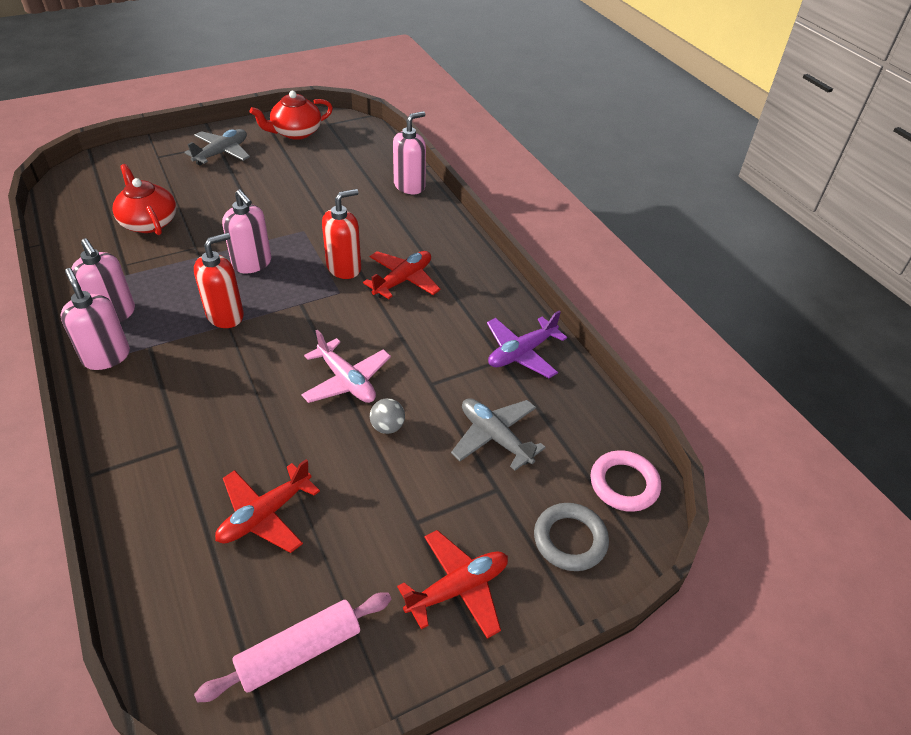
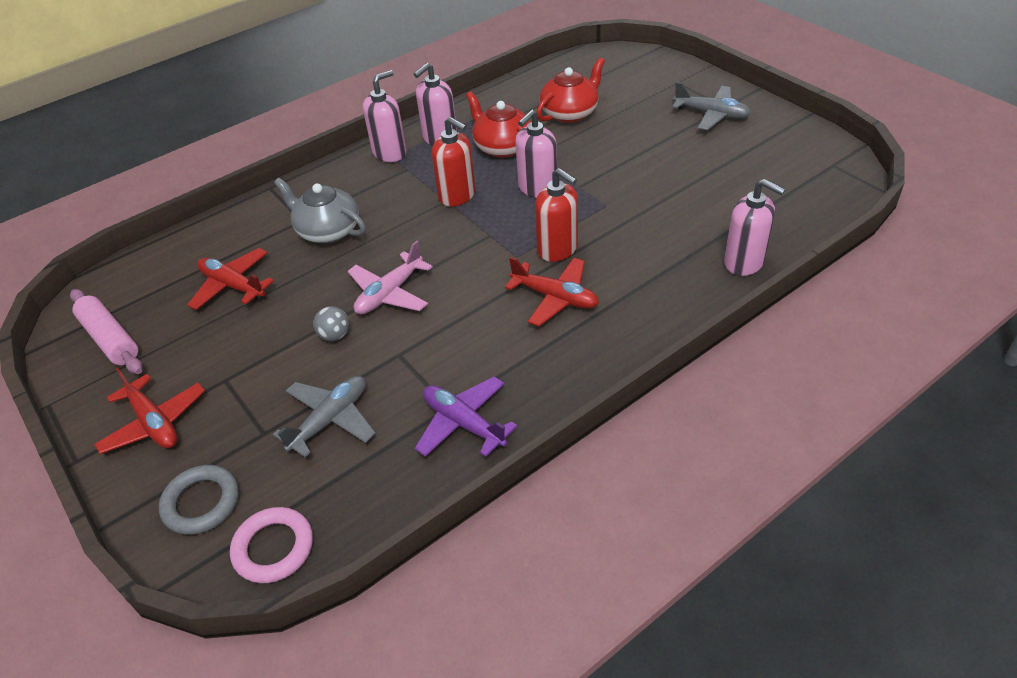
camera: 85 degrees right, 0 degrees up
(216, 422) = (327, 230): none -> grey teapot
(295, 132) = (792, 148): red teapot -> red teapot (502, 147)

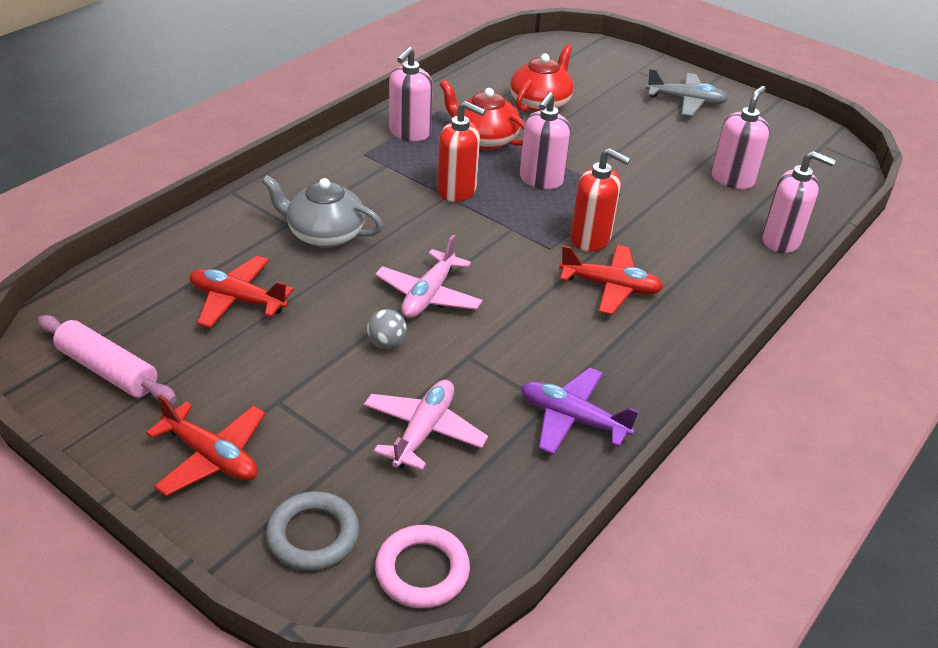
camera: 20 degrees left, 5 degrees down
(330, 420) = (423, 431): grey plane -> pink plane
(390, 153) = (359, 149): pink soap dispenser -> pink soap dispenser (732, 179)

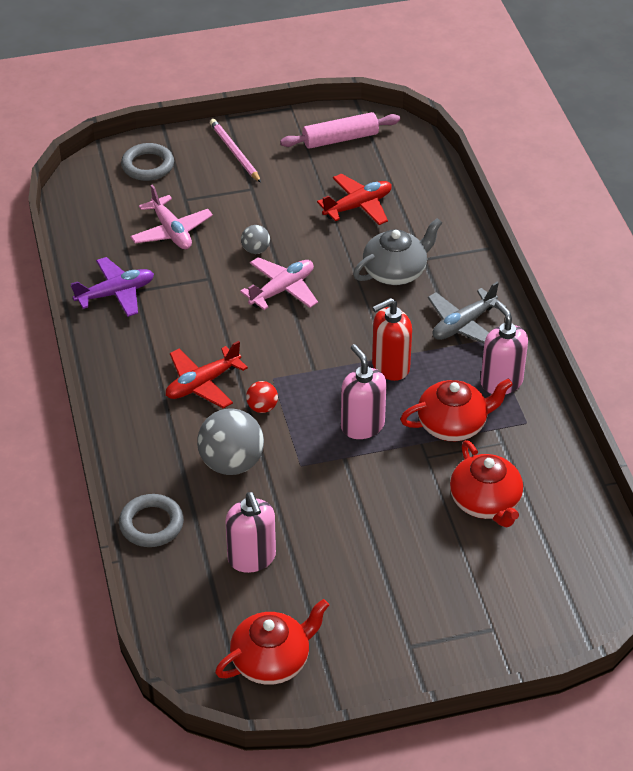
camera: 130 degrees right, 5 degrees up
(211, 457) = (234, 152): red plane -> pink pencil
(422, 571) = (88, 190): pink ring -> none
(429, 295) = (282, 290): pink plane -> pink plane turned 75 degrees clockwise
(590, 239) = (262, 407): red soap dispenser -> red ball
(668, 228) = (231, 463): none -> grey ball
(685, 102) = (401, 625): grey plane -> grey plane (463, 325)
(781, 240) = (151, 524): pink soap dispenser -> grey ring
(788, 138) = (272, 660): none -> red teapot

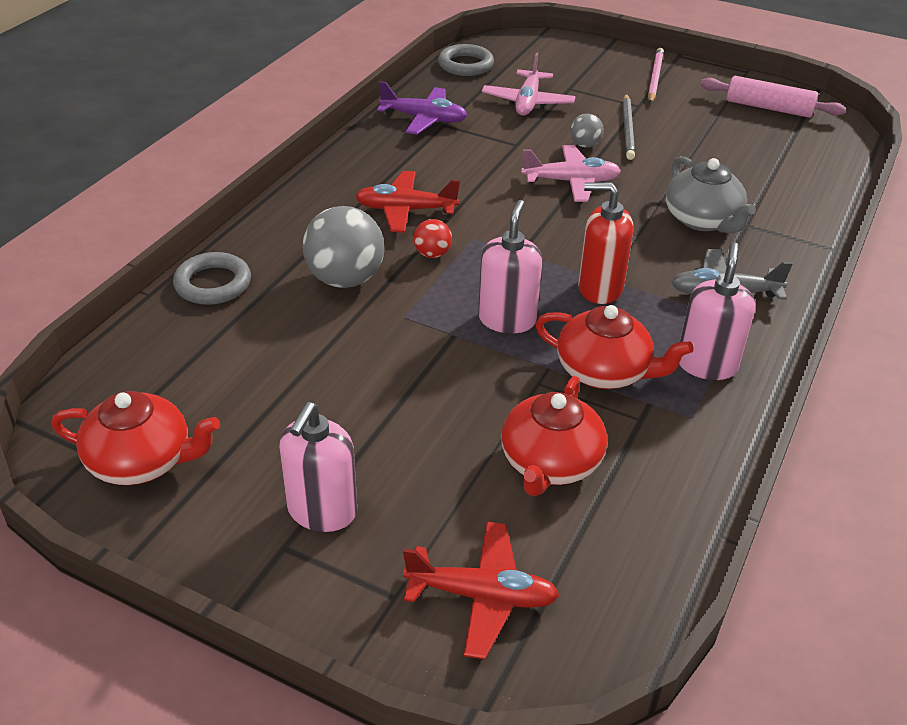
camera: 40 degrees right, 5 degrees down
(148, 166) = (567, 56): grey ring -> grey ring (465, 65)
(252, 558) = (253, 362): pink soap dispenser -> pink soap dispenser (322, 511)
(268, 217) = (628, 129): none -> grey pencil
(358, 206) = (726, 158): red plane -> red plane (482, 596)
(396, 271) = (703, 220): grey teapot -> grey teapot turned 60 degrees clockwise

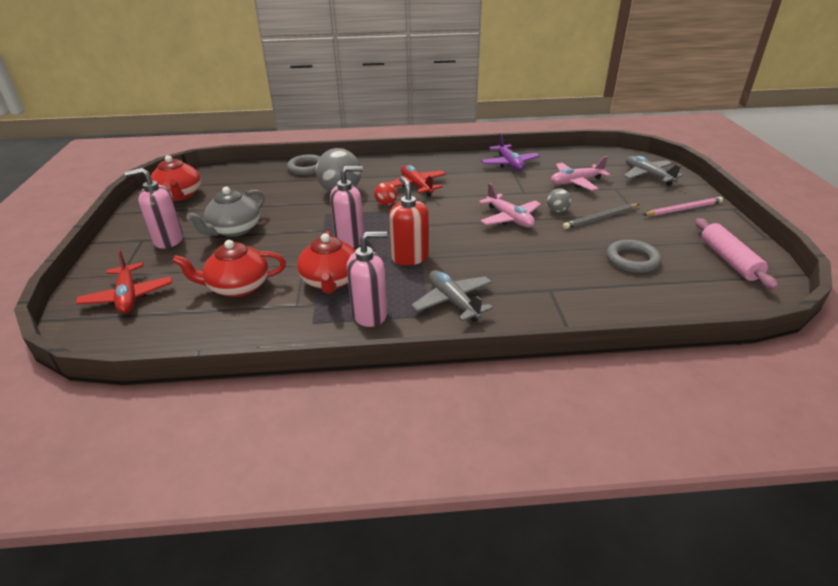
camera: 60 degrees right, 5 degrees down
(465, 65) = (585, 156): grey ring -> grey ring (632, 260)
(562, 58) = (648, 176): none -> grey plane
(703, 220) = (531, 272): grey teapot -> grey teapot (234, 230)

